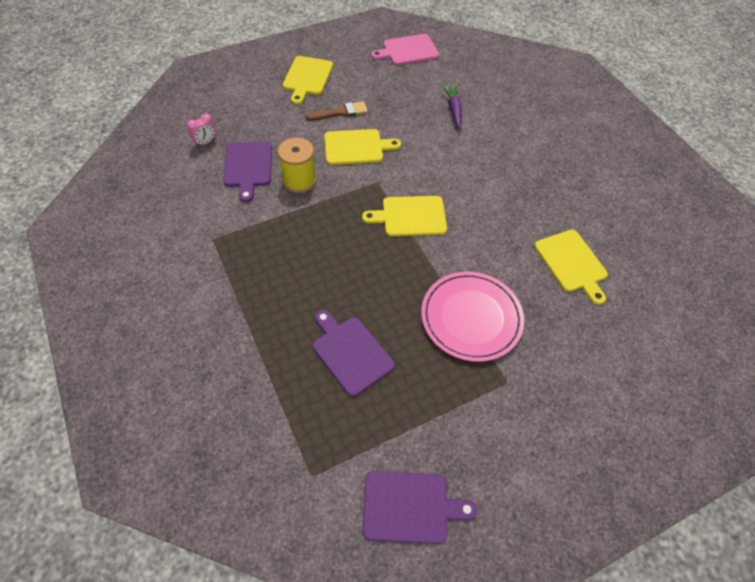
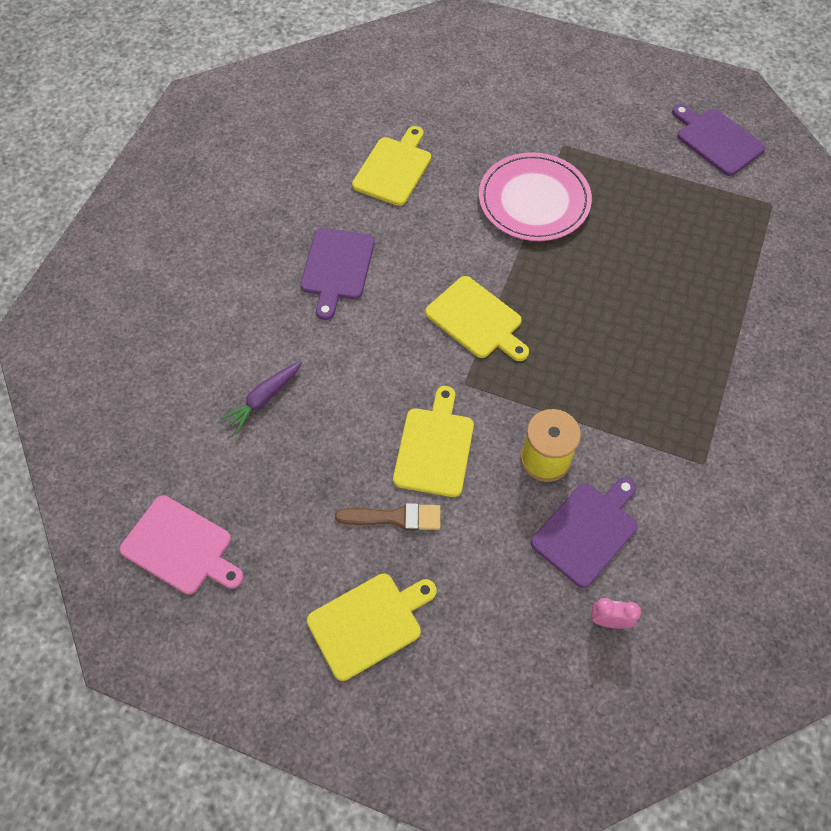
camera: 130 degrees left, 5 degrees up
(340, 112) = (395, 517): brown brush -> brown brush turned 150 degrees clockwise
(350, 352) = (664, 254): purple cutting board -> purple cutting board (337, 268)
(356, 147) = (434, 447): yellow cutting board -> yellow cutting board turned 60 degrees clockwise

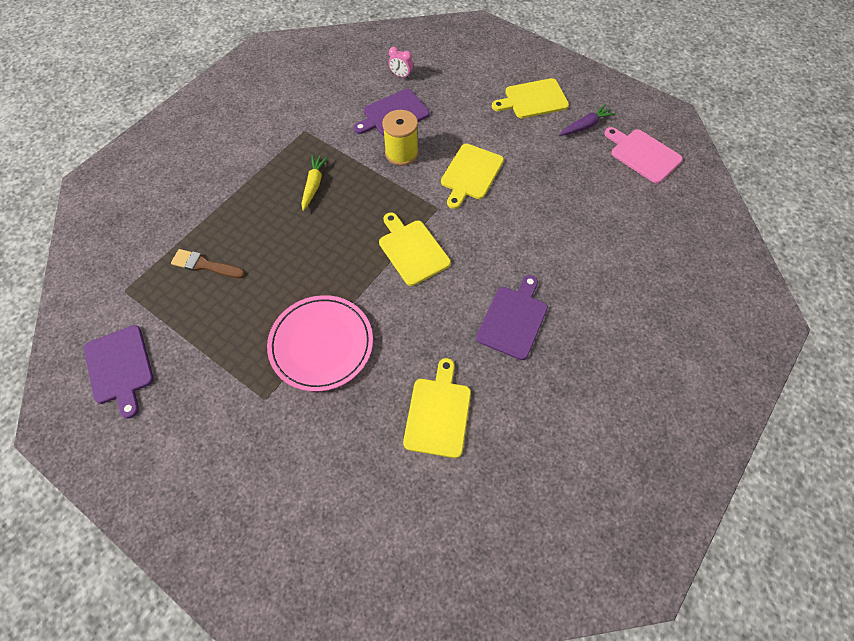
camera: 165 degrees left, 0 degrees up
(264, 399) = (584, 228): purple carrot -> purple carrot (585, 126)
(394, 168) = (438, 413): yellow cutting board -> yellow cutting board turned 150 degrees clockwise
(395, 517) = (506, 143): brown brush -> brown brush (205, 265)
(641, 378) = (314, 185): none -> yellow carrot

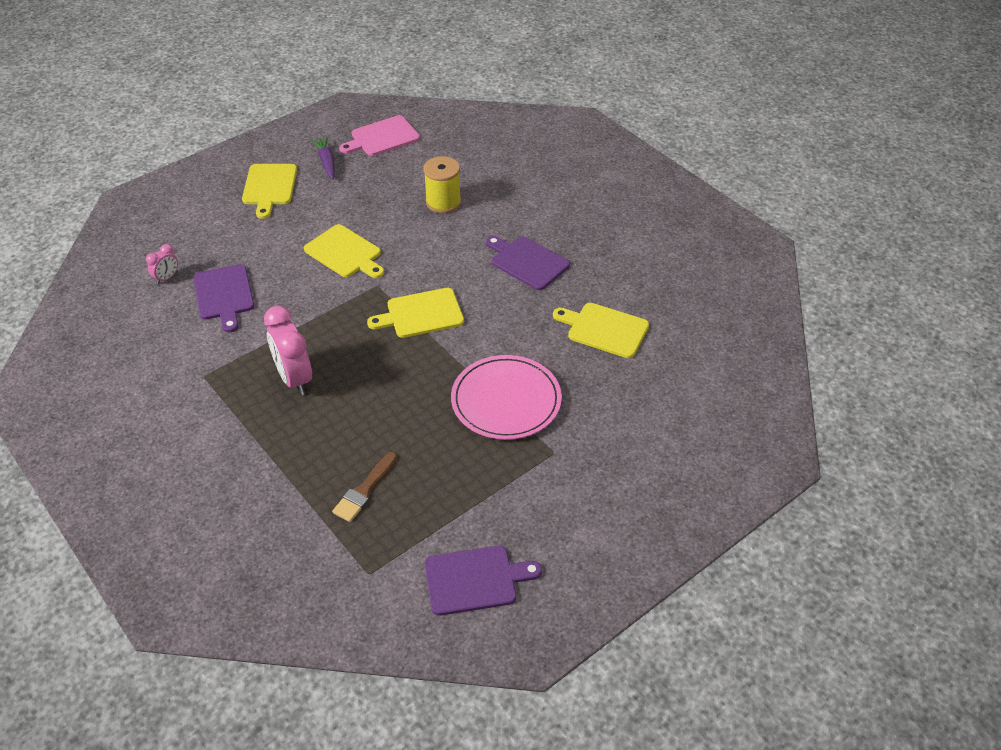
camera: 75 degrees left, 15 degrees down
(314, 185) = (294, 378): yellow carrot -> pink clock
(401, 153) = (287, 299): yellow spool -> yellow spool (443, 202)

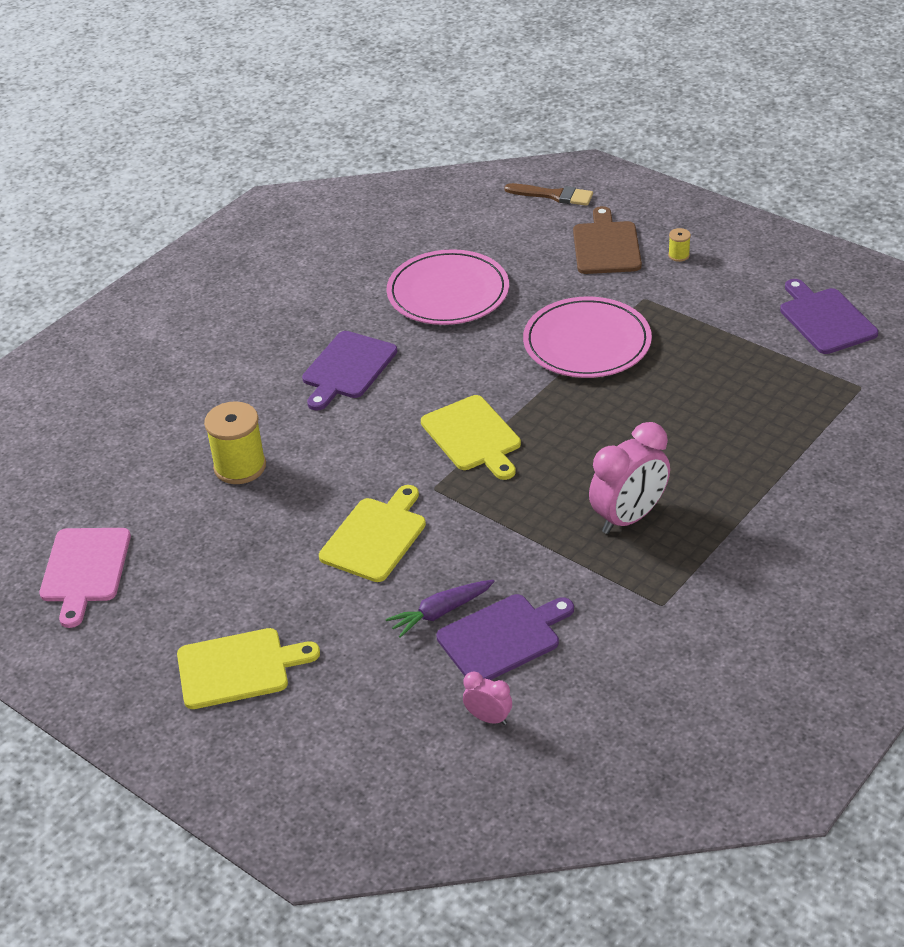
camera: 100 degrees left, 5 degrees down
(327, 162) = (161, 617): purple carrot -> purple carrot (440, 612)
(364, 490) = (763, 415): brown brush -> brown brush (553, 195)
(382, 137) = (85, 569): pink cutting board -> pink cutting board turned 45 degrees clockwise
(604, 329) = (448, 292): yellow cutting board -> pink plate
(612, 495) = (678, 255): none -> yellow spool
(643, 445) = (606, 245): none -> brown cutting board

